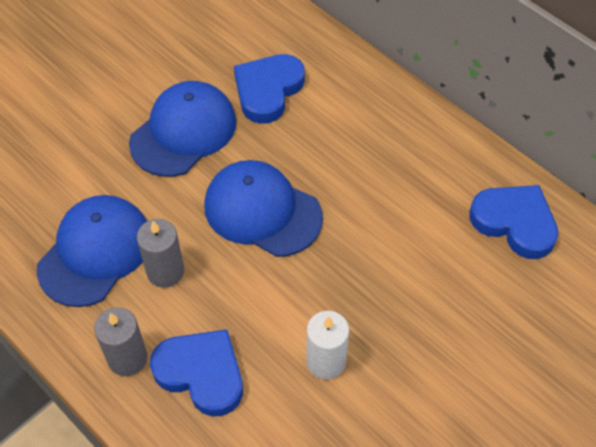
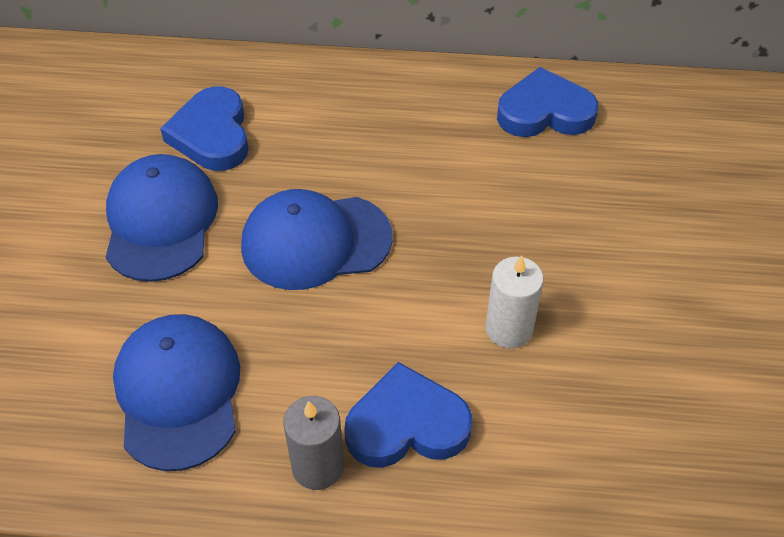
camera: 40 degrees left, 5 degrees down
(165, 271) = (274, 359): grey candle -> none

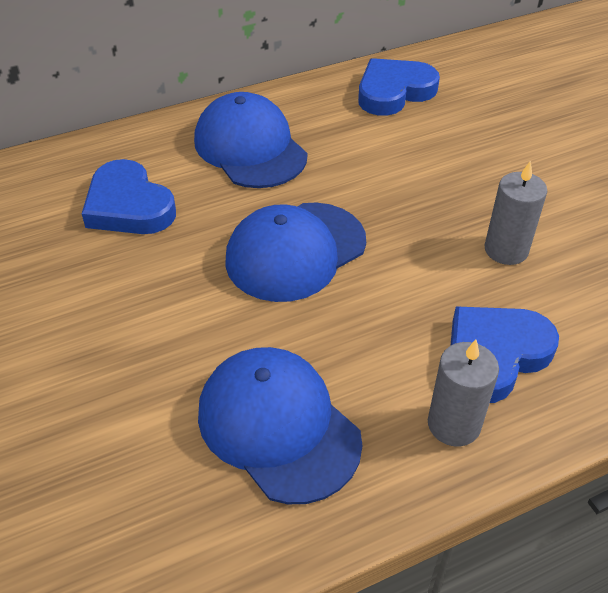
camera: 30 degrees left, 5 degrees down
(161, 221) = (138, 293): blue cap -> blue cap (250, 147)
(508, 329) = (506, 250): white candle -> grey candle

